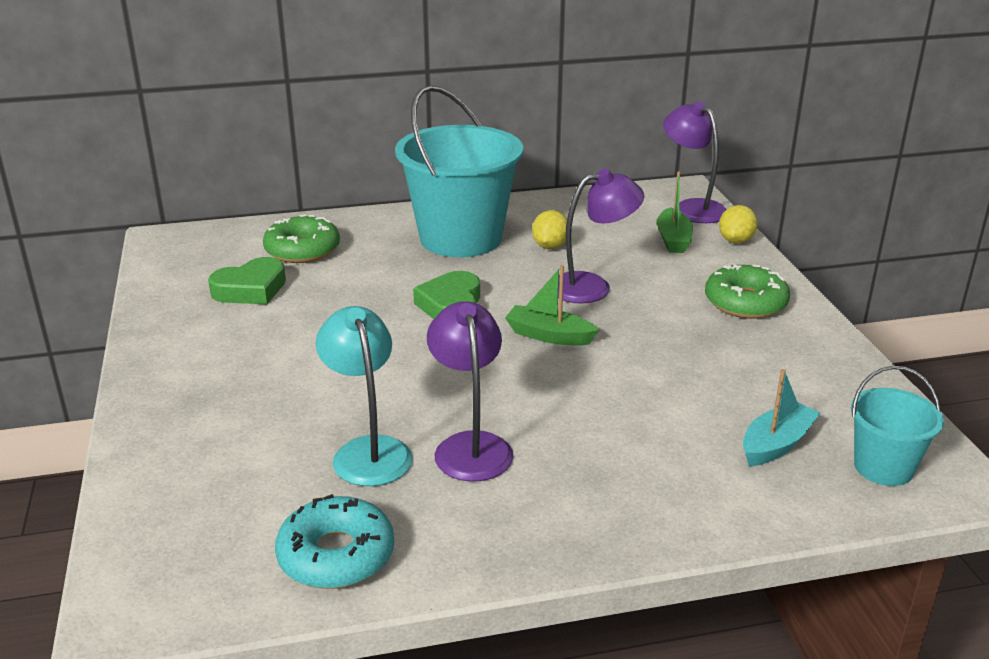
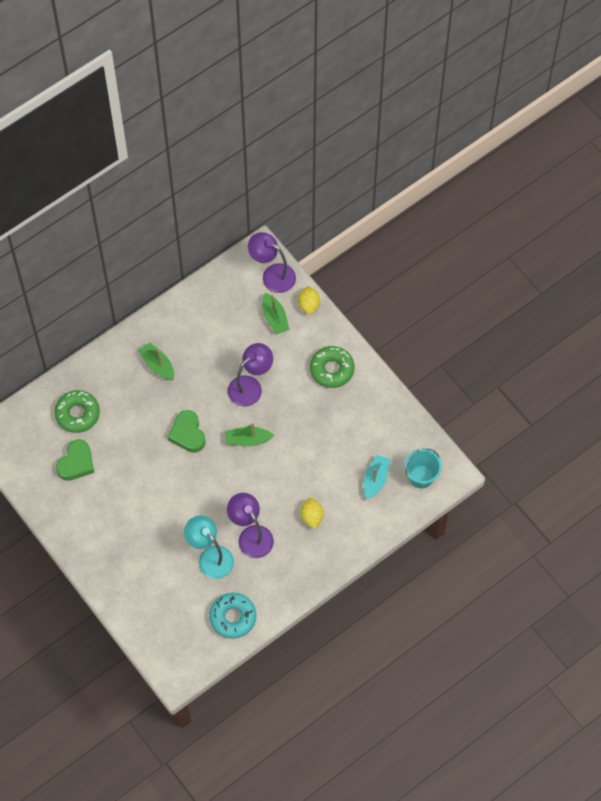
camera: 25 degrees left, 35 degrees up
(460, 238) = (158, 365): turquoise bucket -> green boat
(550, 246) = (211, 353): yellow lemon -> yellow lemon (311, 517)

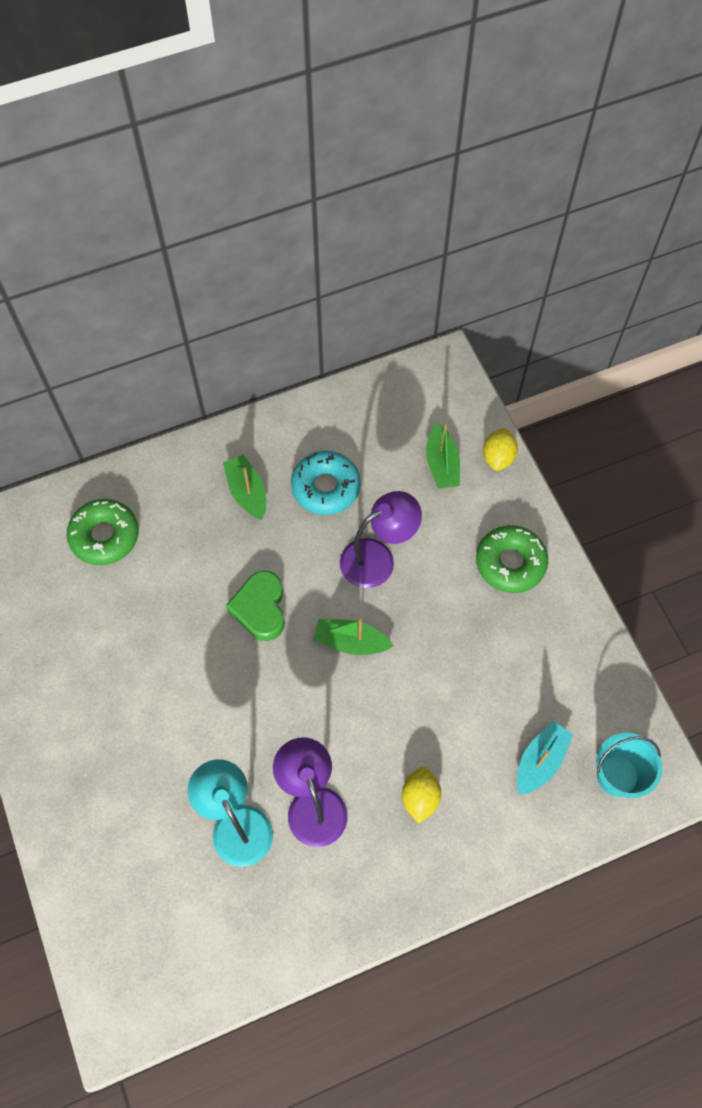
camera: 15 degrees right, 0 degrees up
(76, 463) = (77, 611): green heart -> none
(233, 617) = (242, 944): turquoise donut -> turquoise donut (326, 487)
(272, 275) = (454, 401): purple lamp -> none

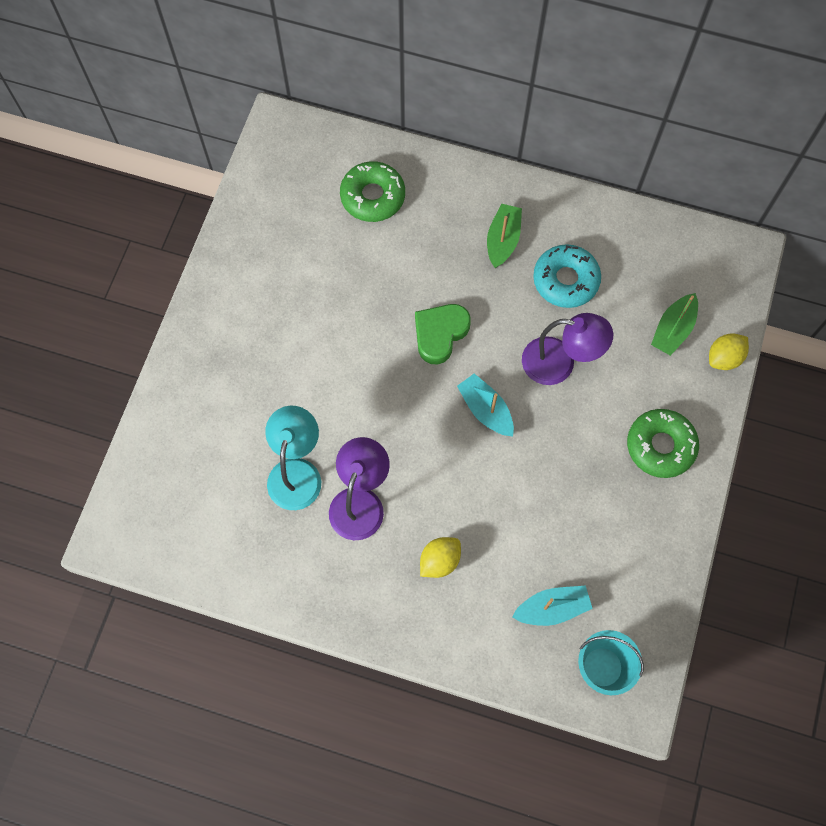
camera: 40 degrees right, 5 degrees up
(351, 642) = (485, 410): green boat -> turquoise boat

